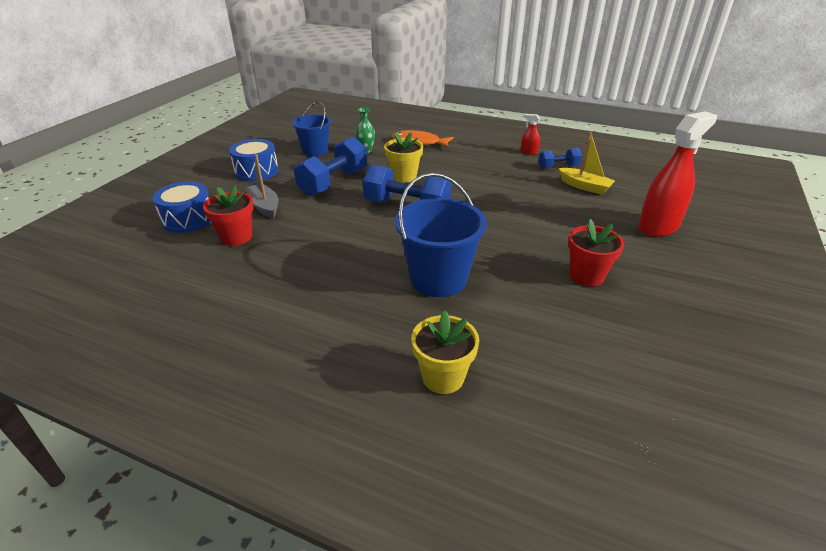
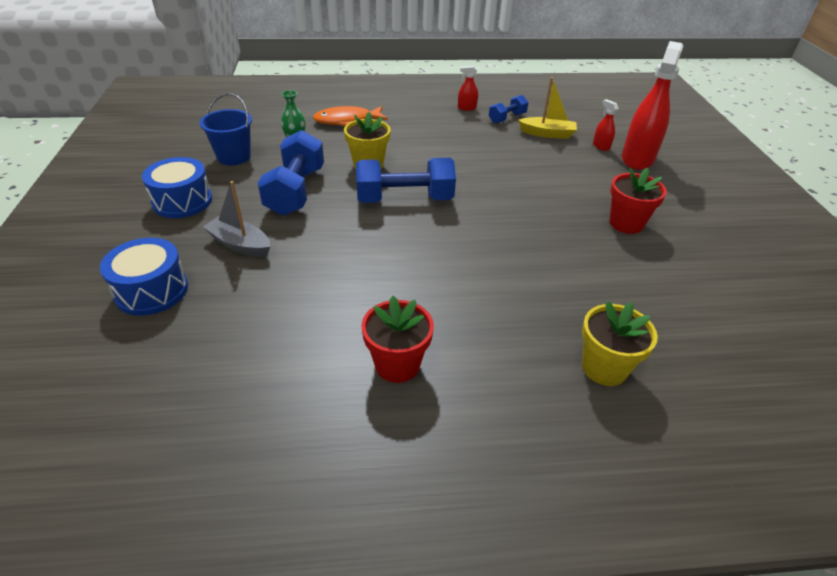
camera: 30 degrees left, 5 degrees up
(236, 237) = (243, 294): red flower pot -> red flower pot (397, 365)
(438, 279) = (508, 269): blue bucket -> none
(629, 208) = (601, 146): none -> red spray bottle

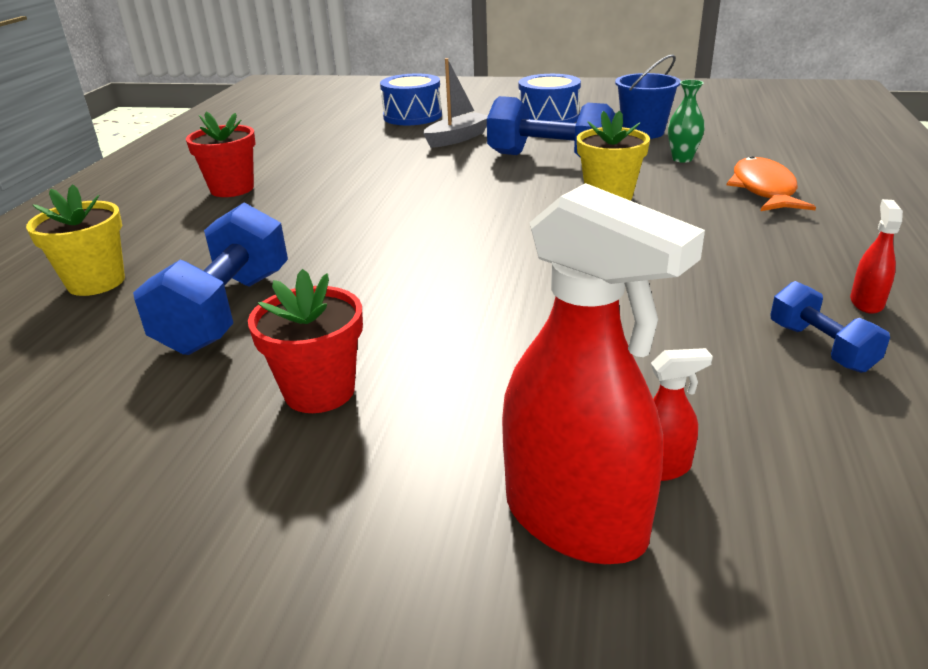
camera: 110 degrees right, 10 degrees down
(404, 199) = (503, 212): blue dumbbell -> blue dumbbell (227, 311)
(547, 134) = (734, 390): yellow boat -> none

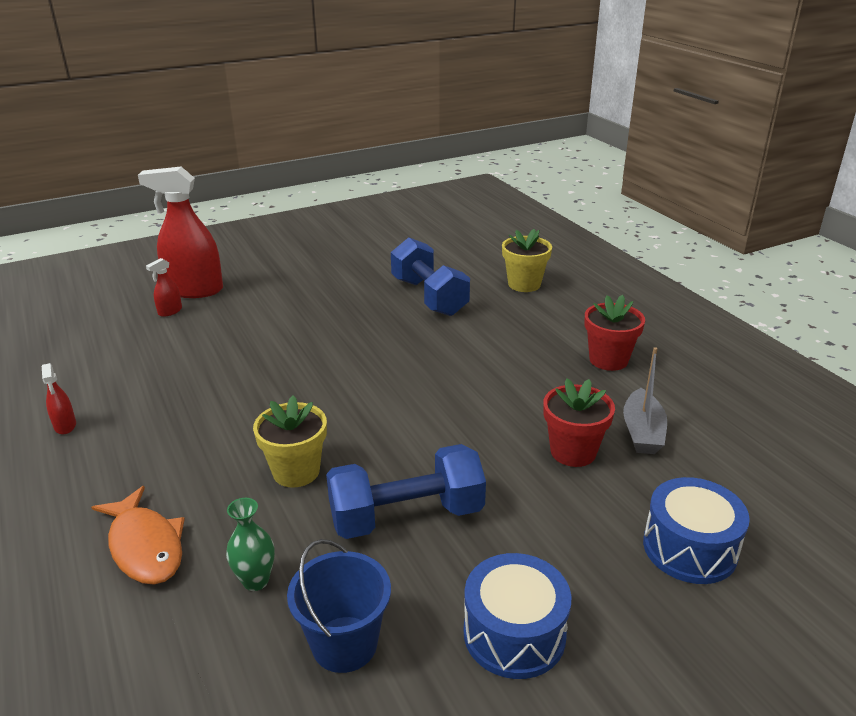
camera: 140 degrees right, 0 degrees up
(319, 391) = (331, 288): red flower pot -> red flower pot (573, 452)
(457, 138) = (554, 515): grey boat -> grey boat (642, 432)
(820, 347) = (99, 384): blue dumbbell -> none

